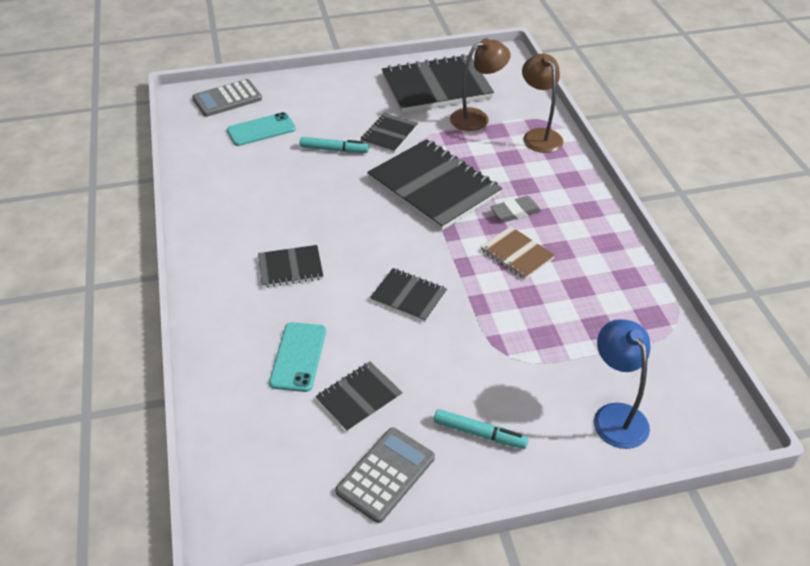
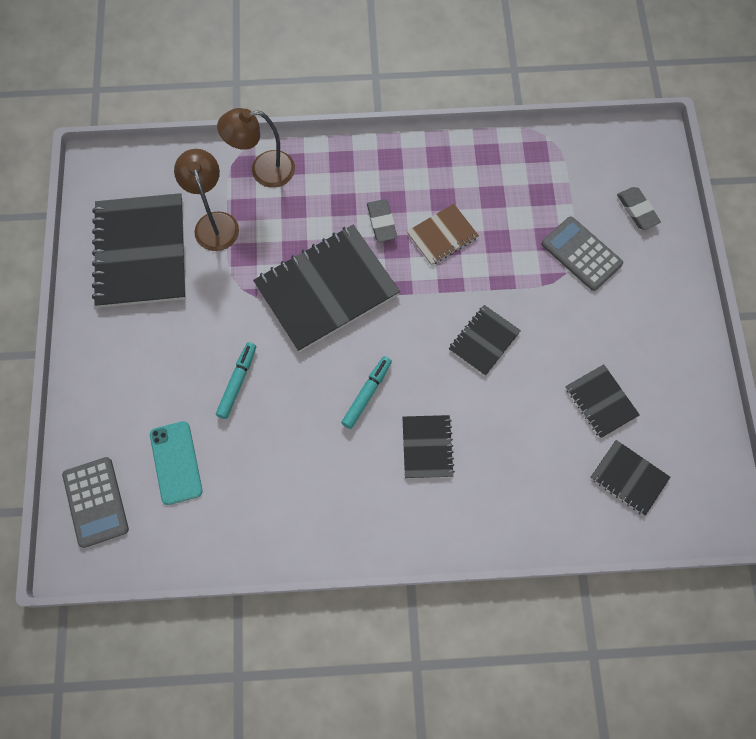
camera: 80 degrees left, 25 degrees up
(298, 357) = (548, 449): turquoise phone -> none
(386, 475) = (681, 391): grey calculator -> grey calculator (581, 254)
(389, 134) = (223, 319): black notebook -> black notebook (629, 478)
(479, 433) = (646, 313): turquoise marker -> turquoise marker (367, 394)
(615, 416) = (637, 210): blue lamp -> grey eraser

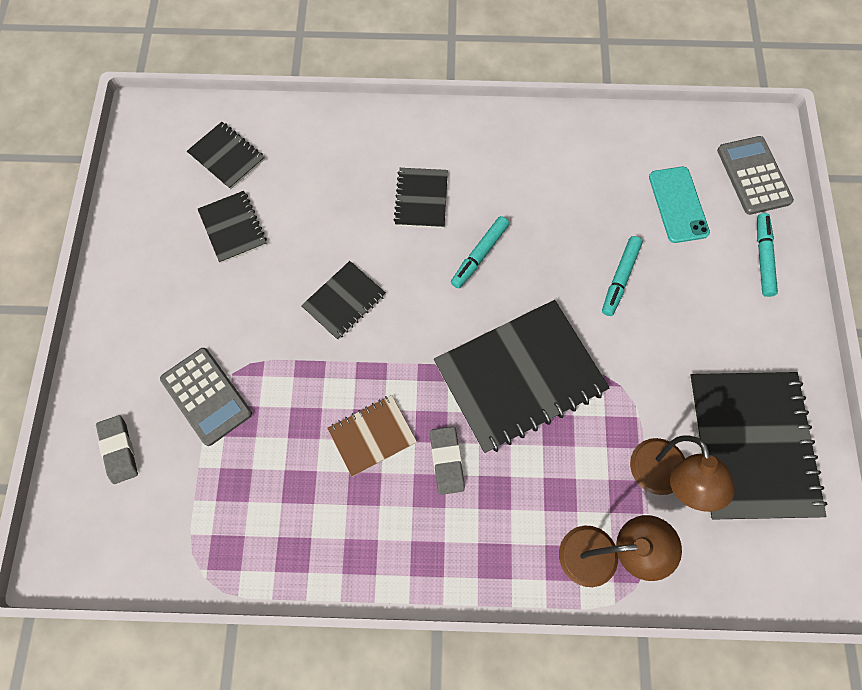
camera: 175 degrees left, 0 degrees up
(102, 414) = (763, 257): none -> turquoise marker

